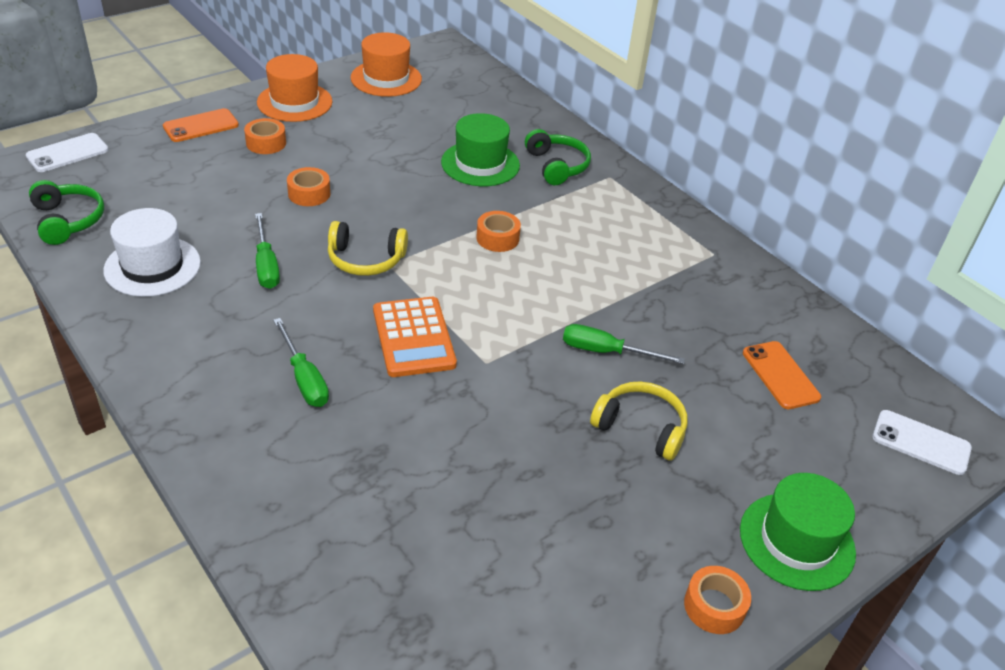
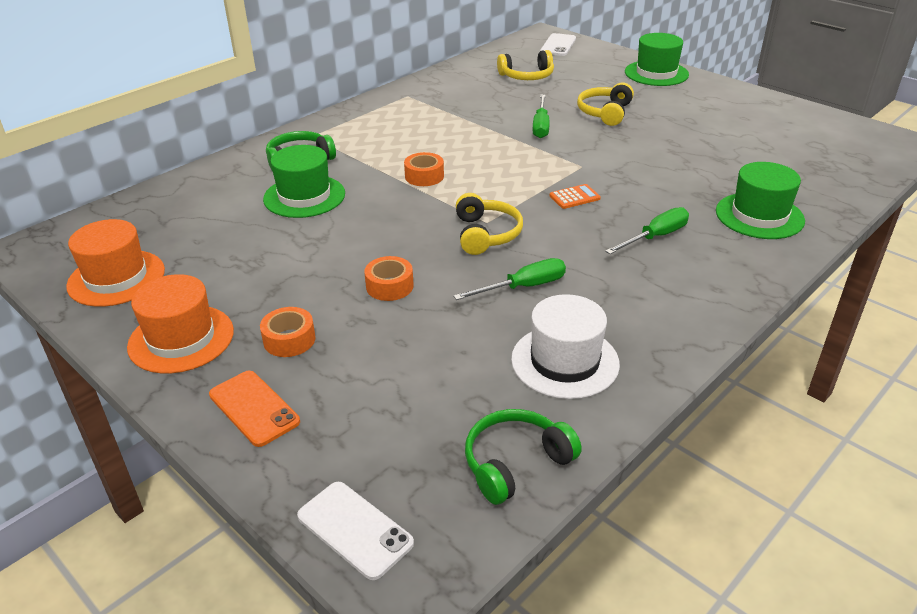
camera: 95 degrees left, 5 degrees down
(305, 490) = (759, 216): none -> green hat
(414, 337) = (574, 197): orange calculator -> orange calculator, size x0.51
(714, 606) = (718, 91): orange tape -> none
(780, 375) = (527, 76): orange phone -> yellow headphones

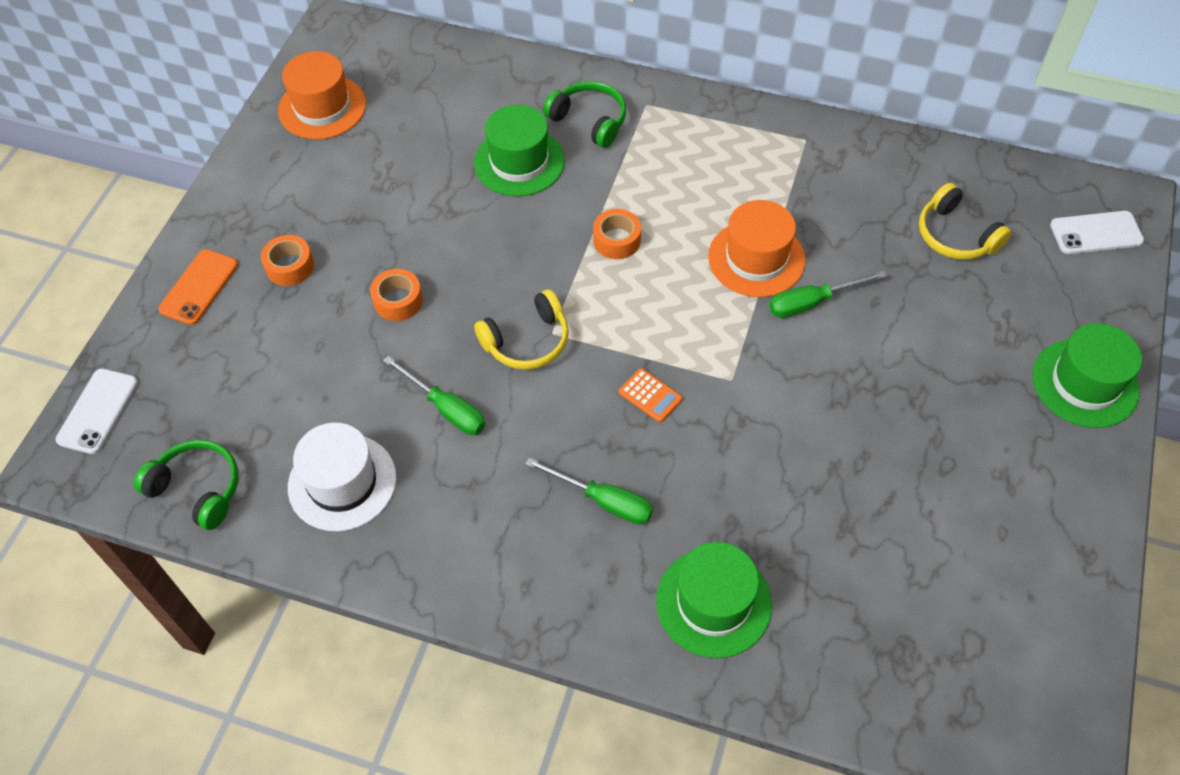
camera: 65 degrees right, 20 degrees up
(181, 339) = (262, 196): orange hat -> orange hat (756, 258)
(605, 112) = (900, 359): yellow headphones -> none

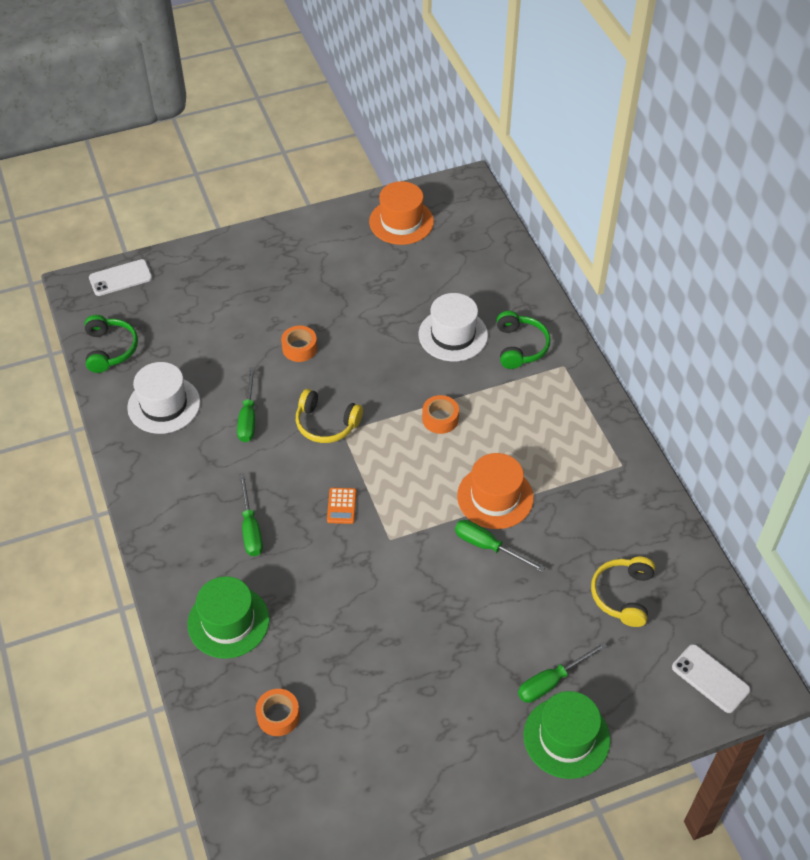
camera: 50 degrees right, 5 degrees down
(199, 287) = (230, 260): orange phone -> none
(290, 266) = (278, 287): orange tape -> orange tape (278, 716)
(519, 162) = (453, 335): green hat -> white hat
(1012, 354) = (551, 681): none -> green screwdriver

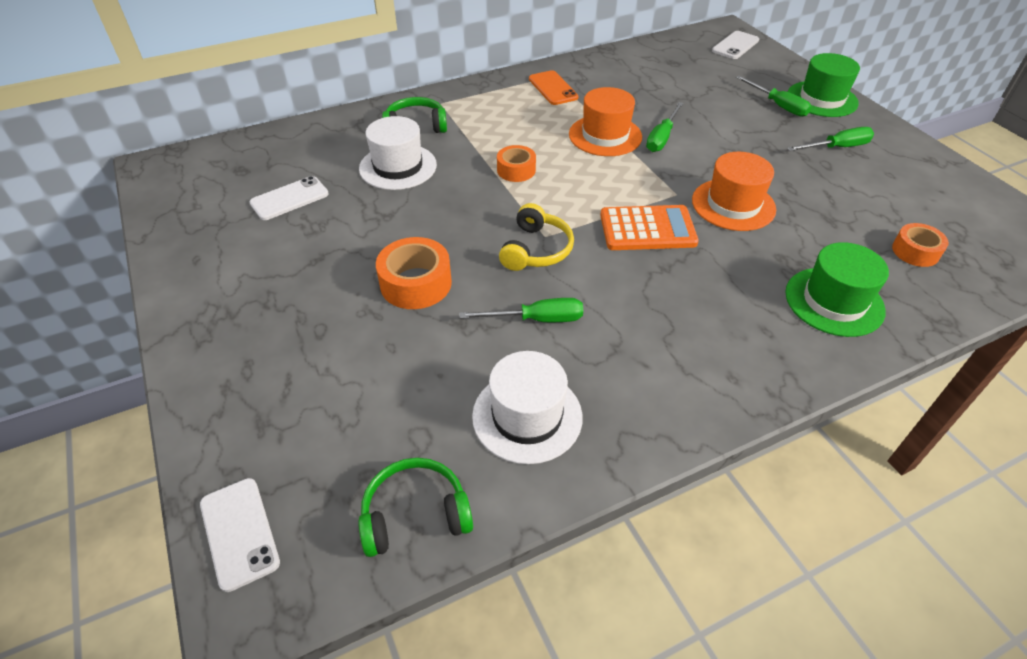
camera: 95 degrees left, 5 degrees down
(250, 528) = (703, 297): green screwdriver -> green screwdriver (837, 148)
(299, 348) = (416, 283): orange tape -> orange tape, size x1.54
(341, 506) = (647, 229): orange calculator -> orange calculator, size x1.95
(401, 222) = (202, 212): orange hat -> orange hat (733, 204)
(413, 269) = (289, 199): none -> white phone
(593, 463) = (553, 88): none -> orange phone
(623, 595) = (682, 76): yellow headphones -> none

